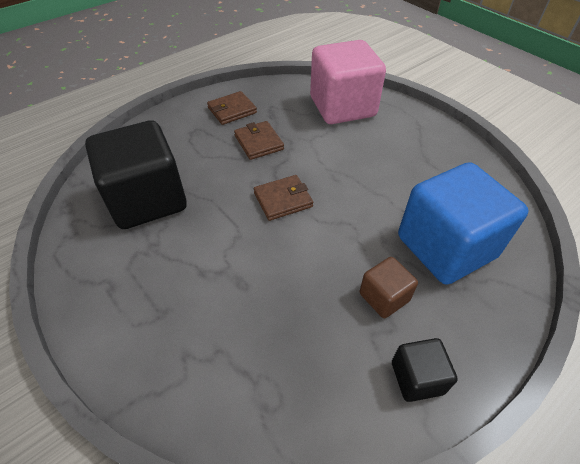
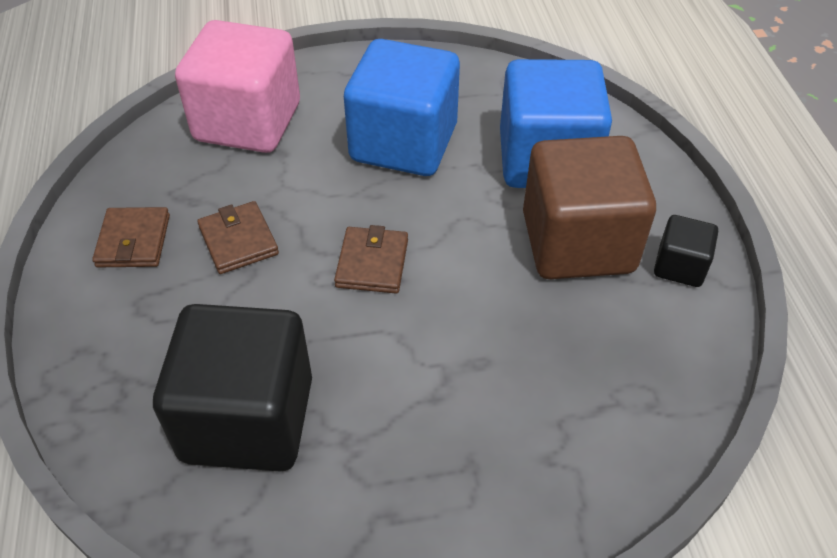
camera: 60 degrees left, 0 degrees up
(259, 142) = (238, 240): brown wallet -> brown wallet turned 60 degrees clockwise
(384, 297) = (577, 242): brown cube -> brown cube, size x2.13
(388, 171) = (403, 143): none -> blue cube

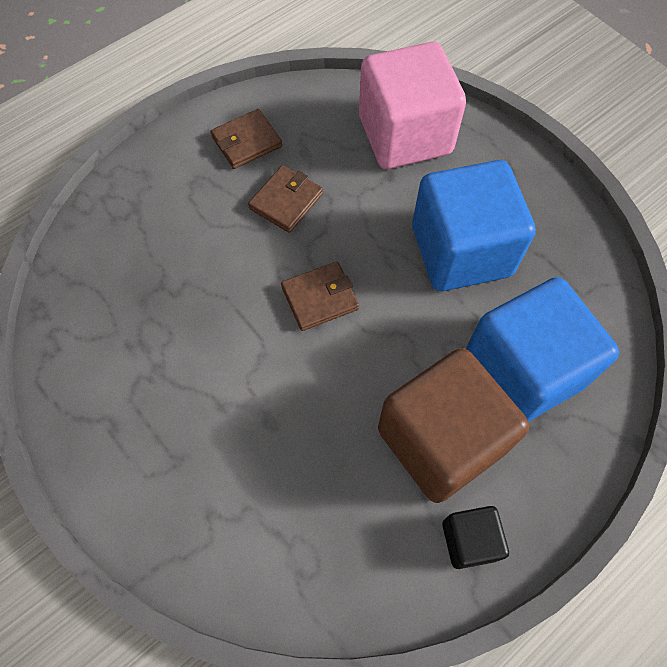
camera: 60 degrees right, 15 degrees up
(248, 419) = (143, 298): black cube -> none

